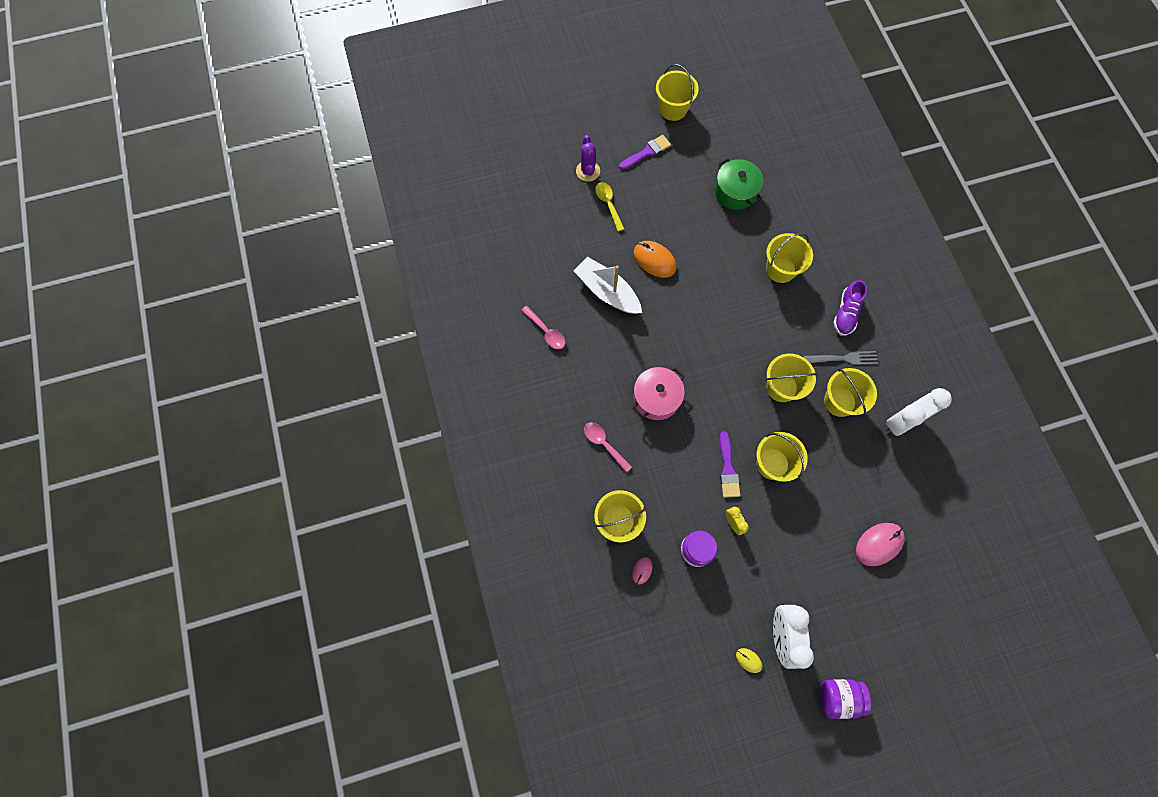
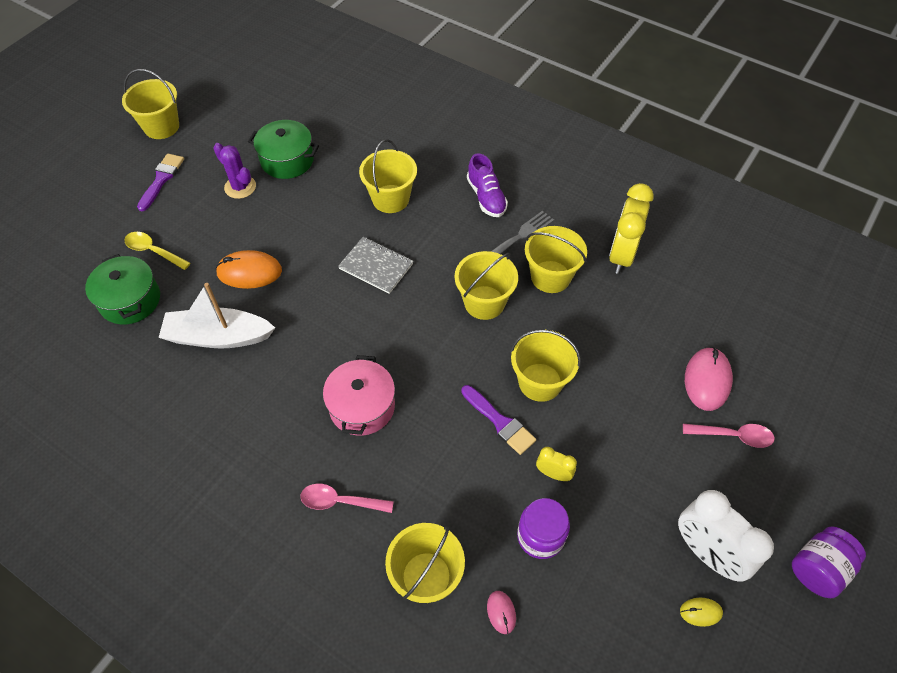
camera: 40 degrees left, 15 degrees down
(546, 331) = (173, 428): pink spoon -> pink spoon (733, 436)
(574, 230) = (130, 300): none -> green pot
(588, 171) = (104, 234): purple cactus -> purple cactus (240, 187)
(733, 312) = (376, 266): none -> grey notebook
(901, 422) = (621, 255): white clock -> yellow clock

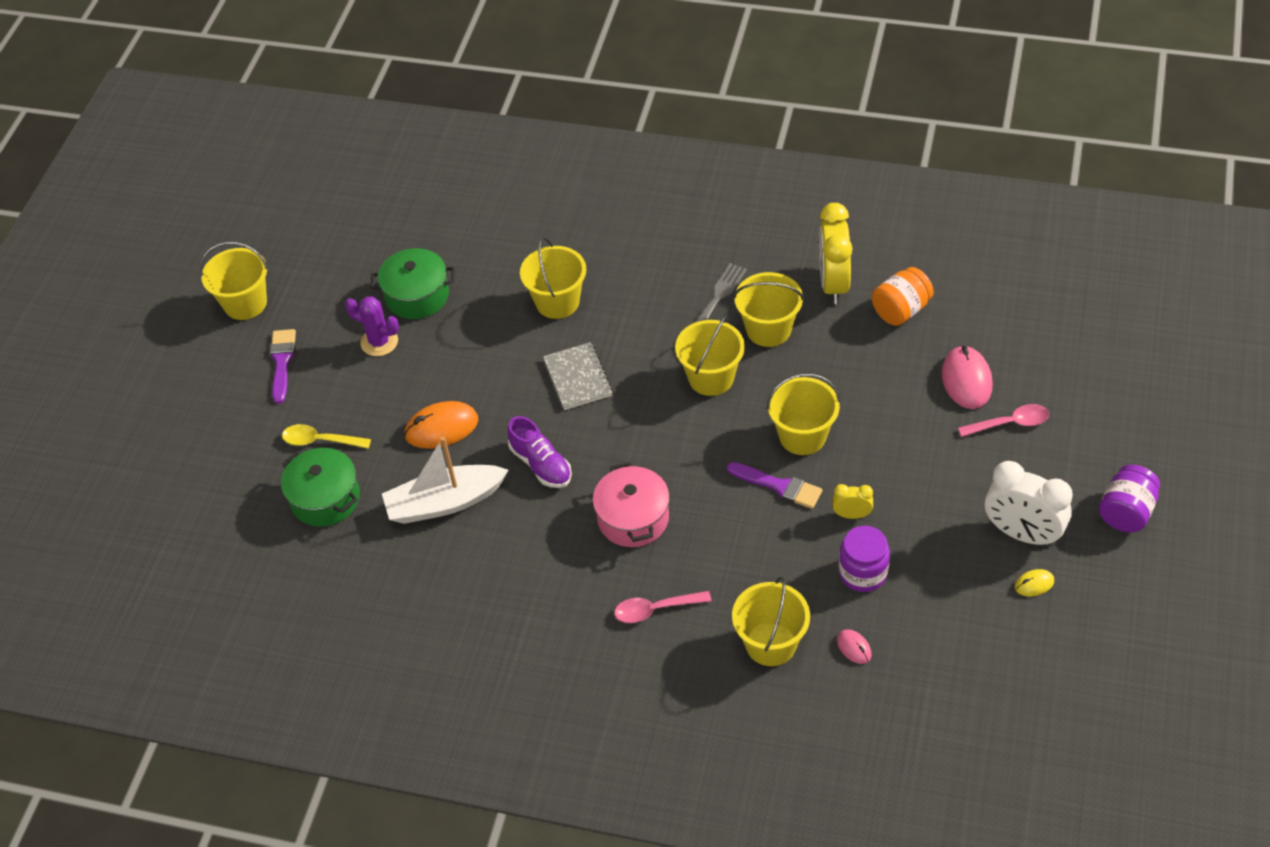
camera: 15 degrees left, 5 degrees down
(376, 266) = (577, 378): grey notebook -> grey notebook turned 60 degrees clockwise
(486, 197) = (662, 267): purple shoe -> purple shoe (541, 464)
(671, 297) = (901, 310): none -> orange jar

